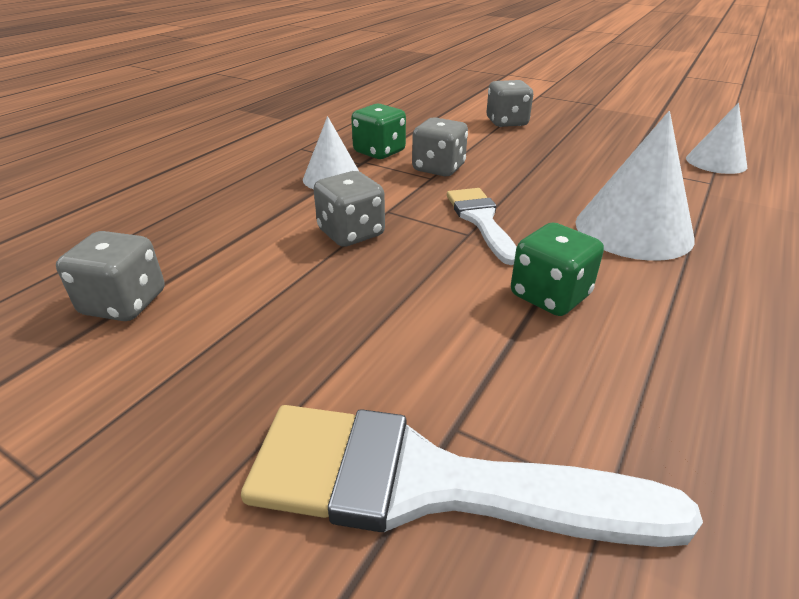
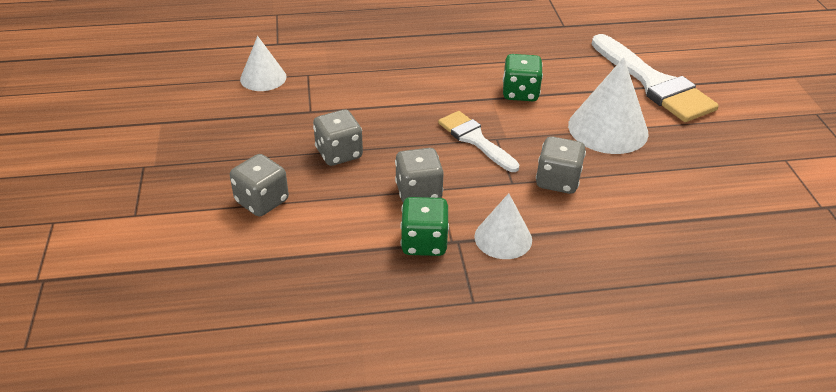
camera: 130 degrees left, 5 degrees up
(124, 303) = (724, 217): grey dice -> grey dice (339, 153)
(481, 220) = (475, 140): white brush -> white brush turned 105 degrees clockwise
(633, 230) = (417, 86): white cone -> white cone (608, 129)

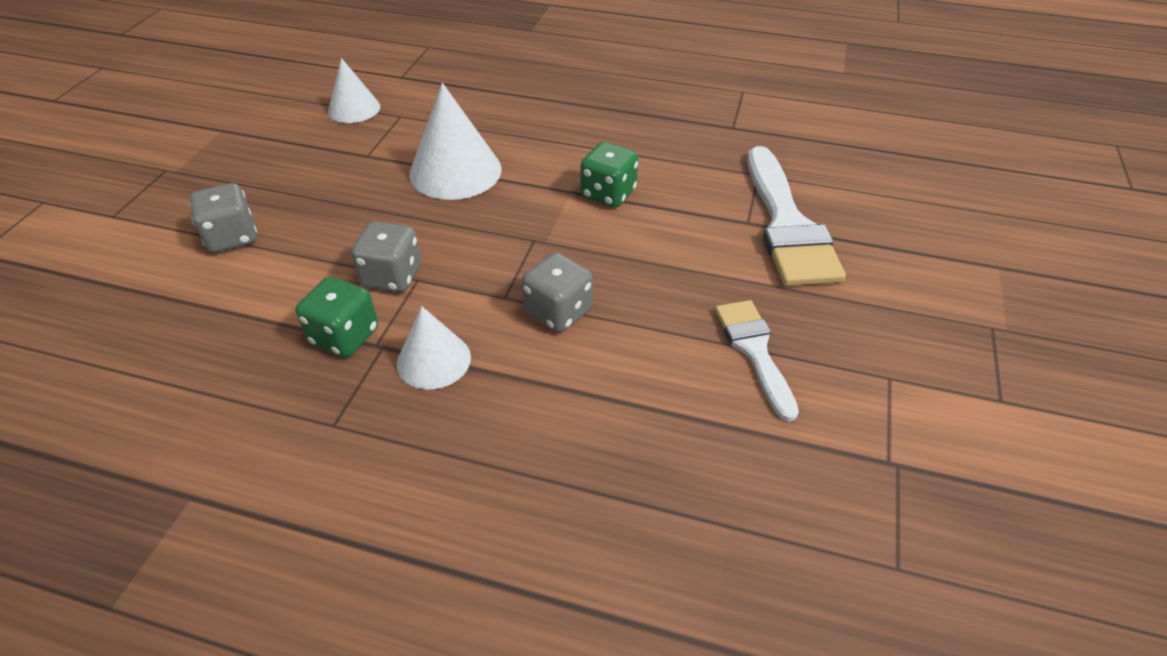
camera: 25 degrees right, 5 degrees up
(339, 153) = (352, 208): grey dice -> none
(475, 140) = (507, 234): white brush -> white brush (754, 351)
(608, 129) = (677, 266): white cone -> white cone (455, 171)

